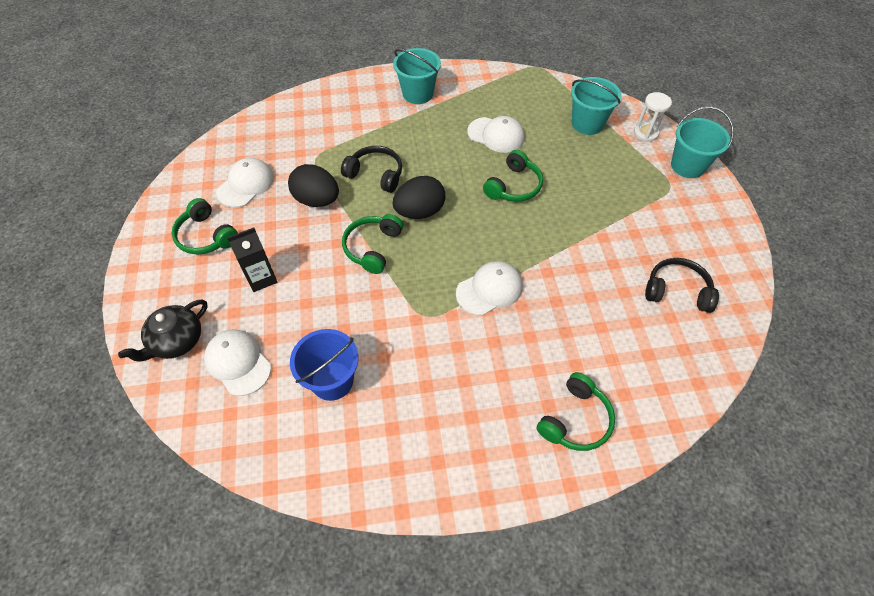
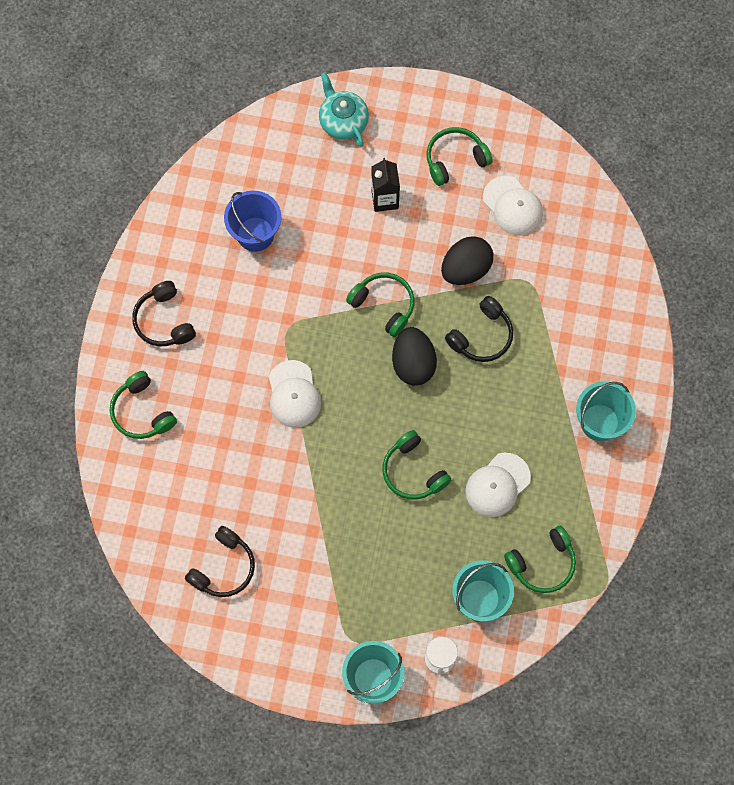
camera: 110 degrees right, 15 degrees up
(176, 341) = (343, 121): black teapot -> turquoise teapot
(238, 363) = (302, 165): white cap -> none
(465, 437) = (164, 321): none -> black headphones
(540, 98) = (542, 563): none -> green headphones

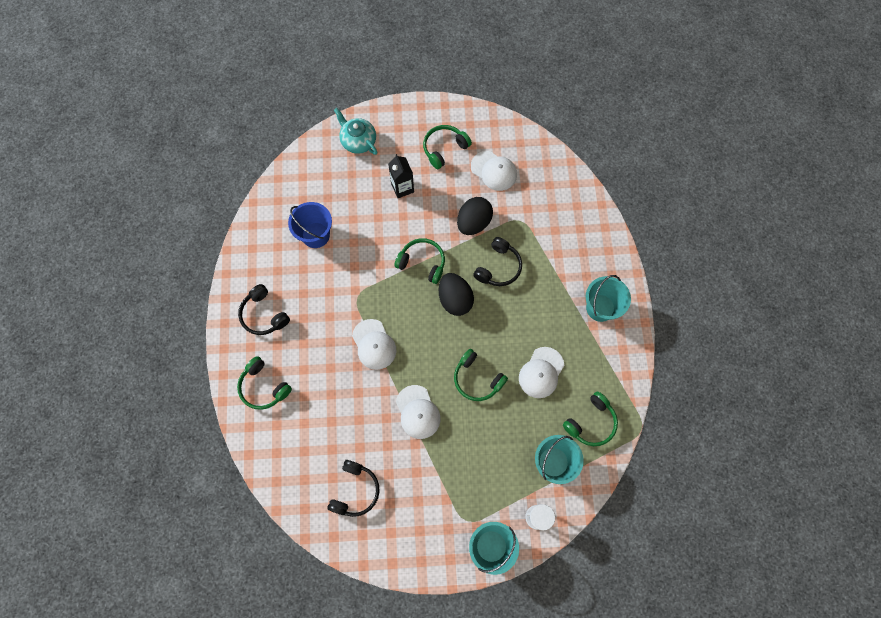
camera: 15 degrees left, 0 degrees up
(326, 493) = (417, 412): none -> white cap

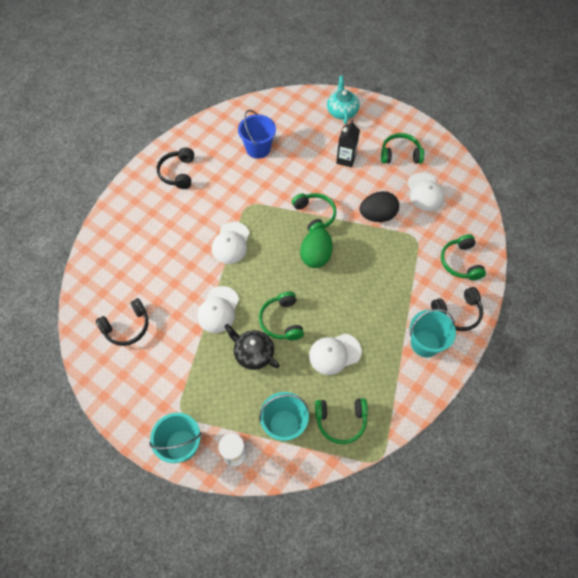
camera: 40 degrees right, 10 degrees down
(264, 387) = (135, 216): green headphones -> green headphones (460, 262)
(455, 299) = (316, 256): black egg -> green egg
(479, 425) = (253, 353): none -> black teapot
(498, 267) = (369, 257): black headphones -> black headphones (457, 313)

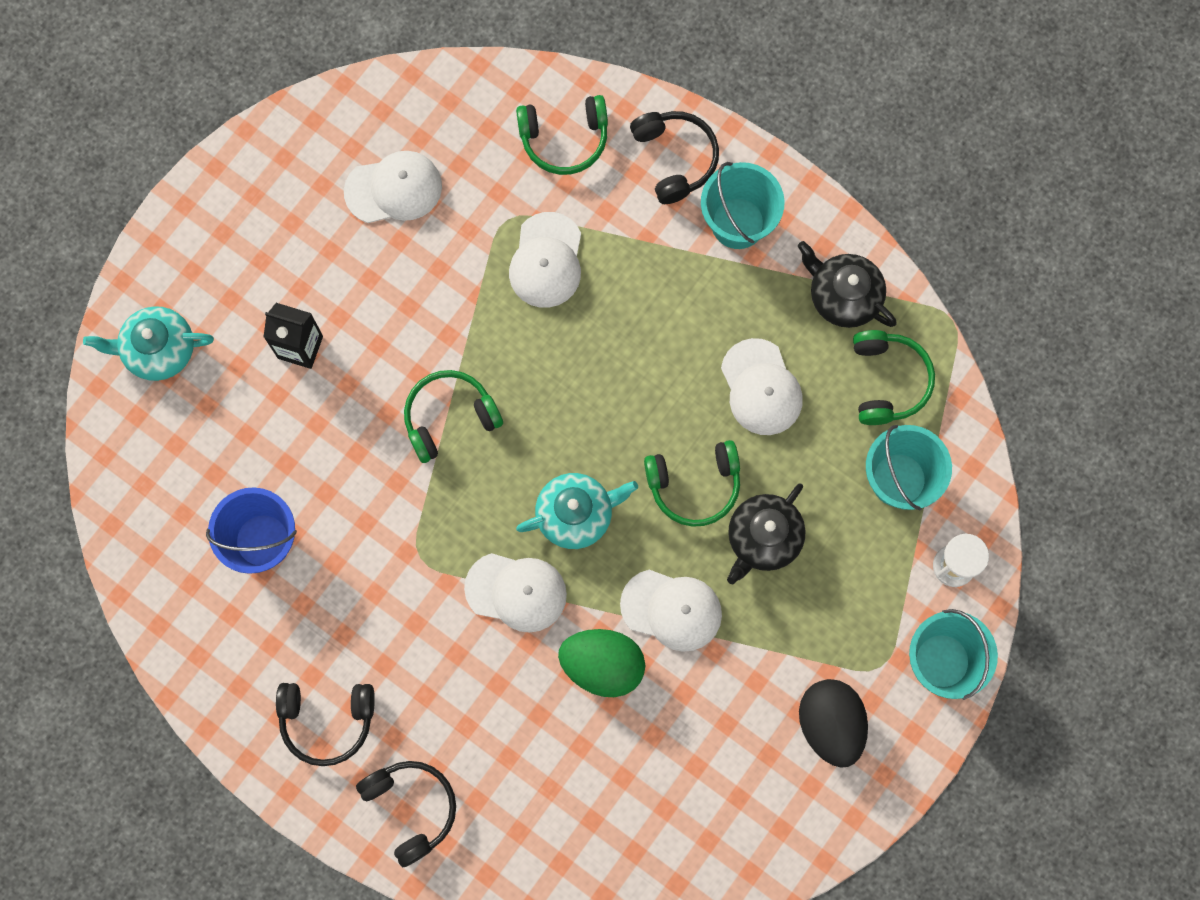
camera: 90 degrees left, 15 degrees up
(127, 327) = (711, 790): black headphones -> black headphones (411, 808)
(267, 268) = (576, 514): none -> turquoise teapot
(316, 256) = (548, 417): green egg -> green egg (602, 665)
(377, 215) = (451, 289): black egg -> black egg (830, 724)
(388, 398) = (843, 296): none -> black teapot
(395, 254) = (546, 260): none -> white cap
(400, 154) = (291, 230): green headphones -> none

